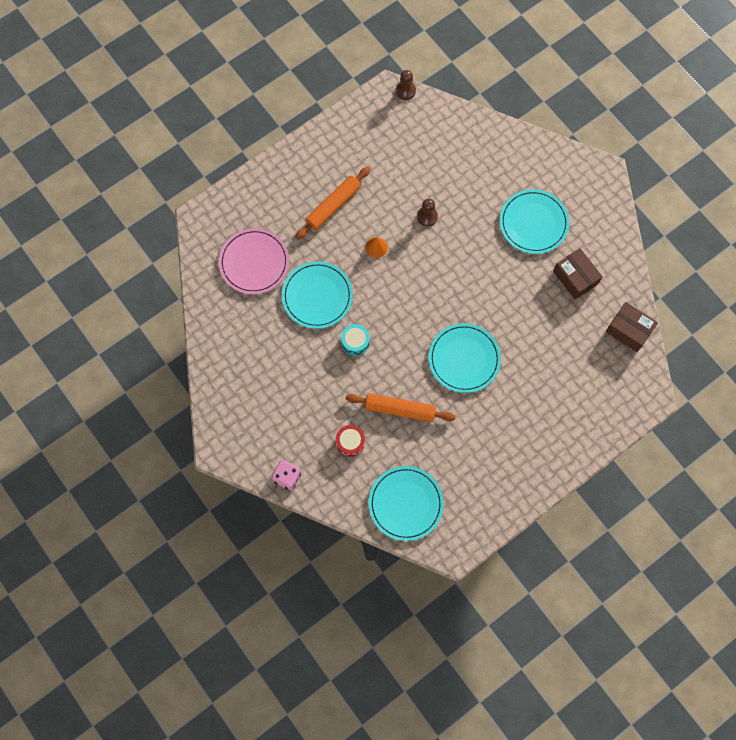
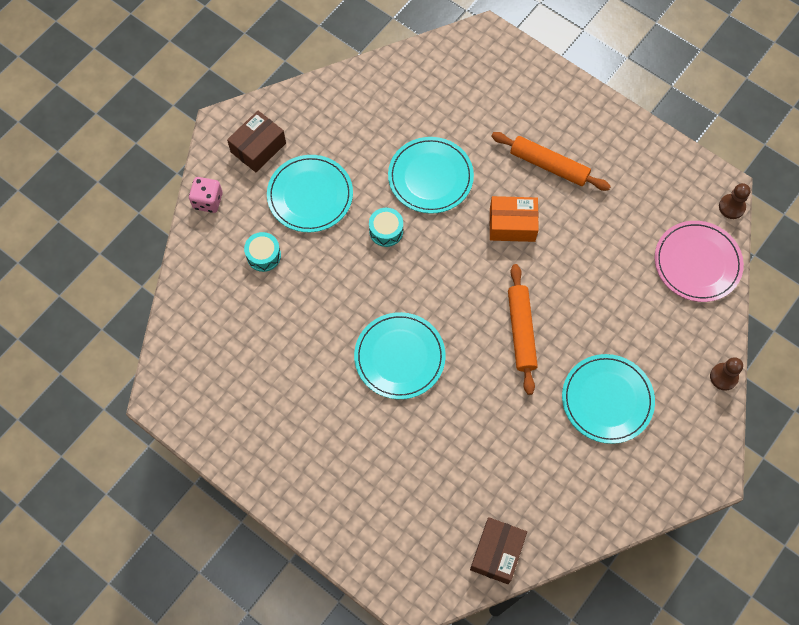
camera: 75 degrees right, 5 degrees down
(254, 262) = (451, 102): pink plate -> pink plate (697, 263)
(350, 442) = (263, 255): red drum -> turquoise drum
(376, 247) = (512, 224): orange cone -> orange box
(400, 409) = (317, 299): orange rolling pin -> orange rolling pin (521, 331)
(405, 503) = (204, 333): turquoise plate -> turquoise plate (310, 195)
(427, 216) = (571, 271): brown pawn -> brown pawn (723, 377)
(575, 277) = (549, 468): brown box -> brown box (258, 148)

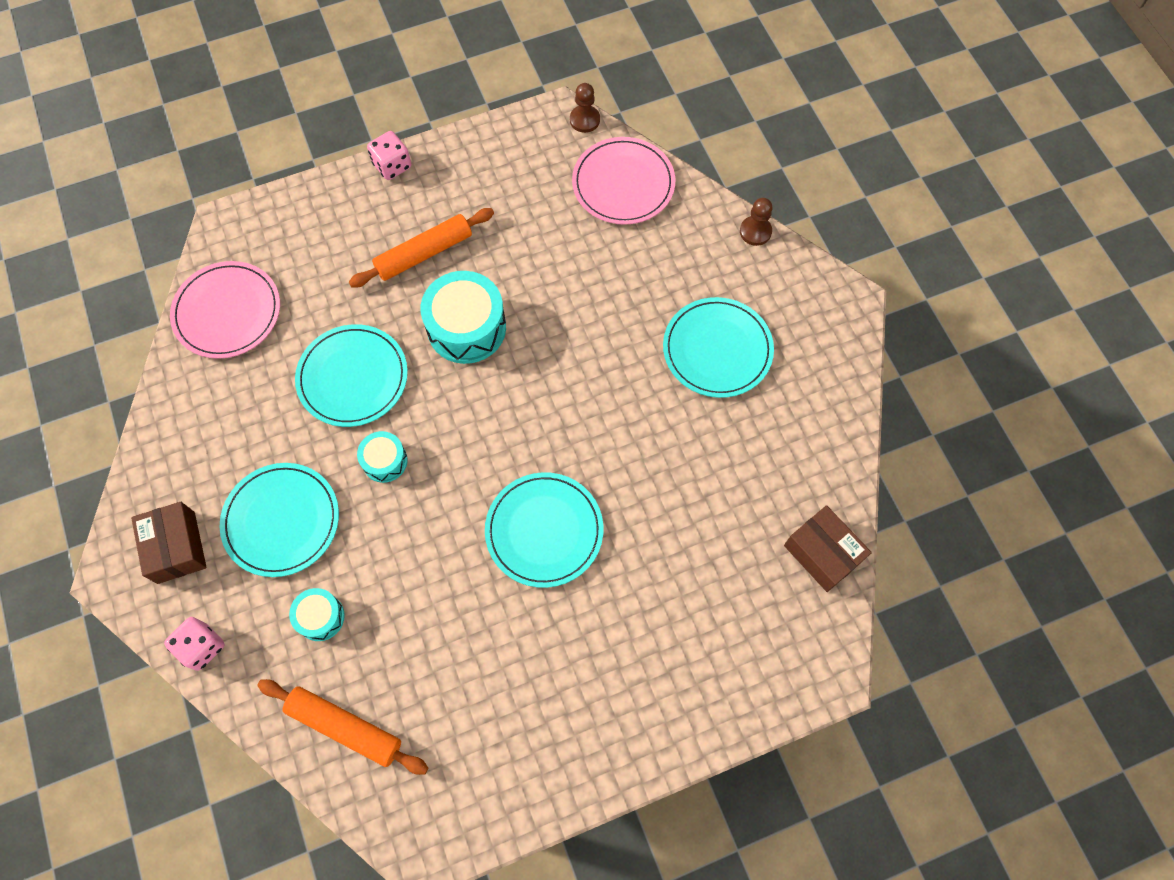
camera: 60 degrees left, 0 degrees up
(426, 76) = (227, 312): none -> pink plate
(512, 224) = (466, 327): orange box -> turquoise drum
(521, 331) = (593, 388): orange rolling pin -> orange rolling pin (345, 727)
(601, 105) = (392, 166): none -> pink dice

